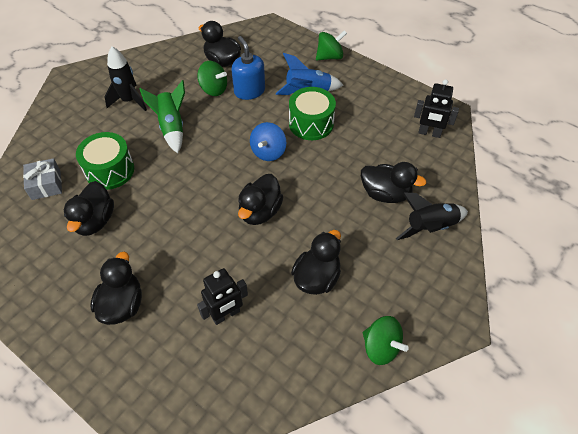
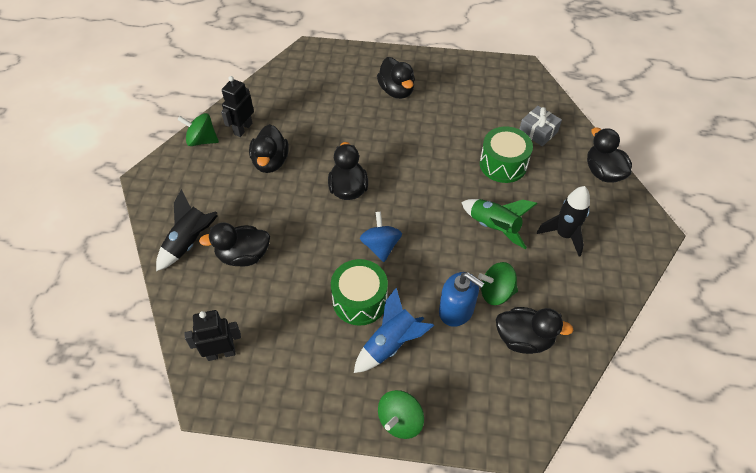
camera: 150 degrees right, 0 degrees up
(95, 221) = (470, 126): black duck -> black duck (603, 172)
(226, 315) = (322, 114): black robot -> black robot (243, 129)

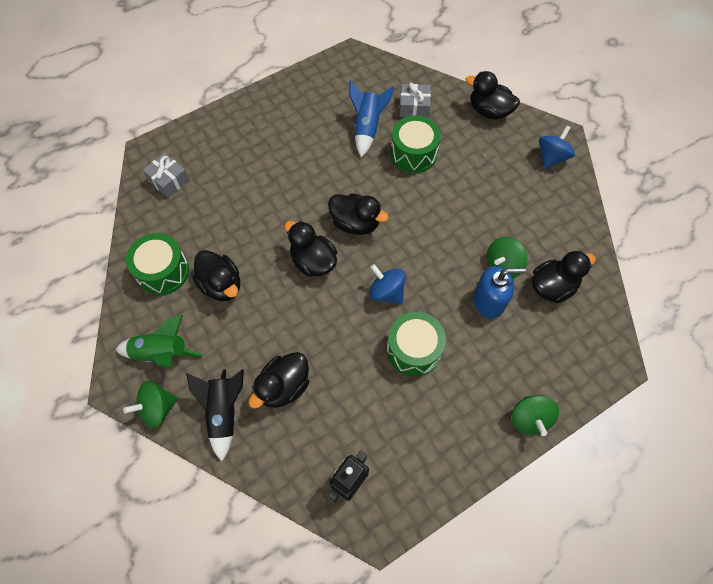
camera: 40 degrees left, 10 degrees up
(202, 140) = (134, 310): green spinning top -> green spinning top (157, 408)
(243, 129) = (163, 271): black robot -> green drum
(304, 75) = (169, 180): none -> grey gift
(391, 344) = (469, 366): blue rocket -> blue rocket (367, 128)
(396, 91) = (267, 142): black duck -> black duck (355, 223)
(493, 227) = (454, 213): green rocket -> green rocket (161, 353)
(564, 235) = (507, 183): black rocket -> none
(627, 241) = (551, 157): none -> blue spinning top

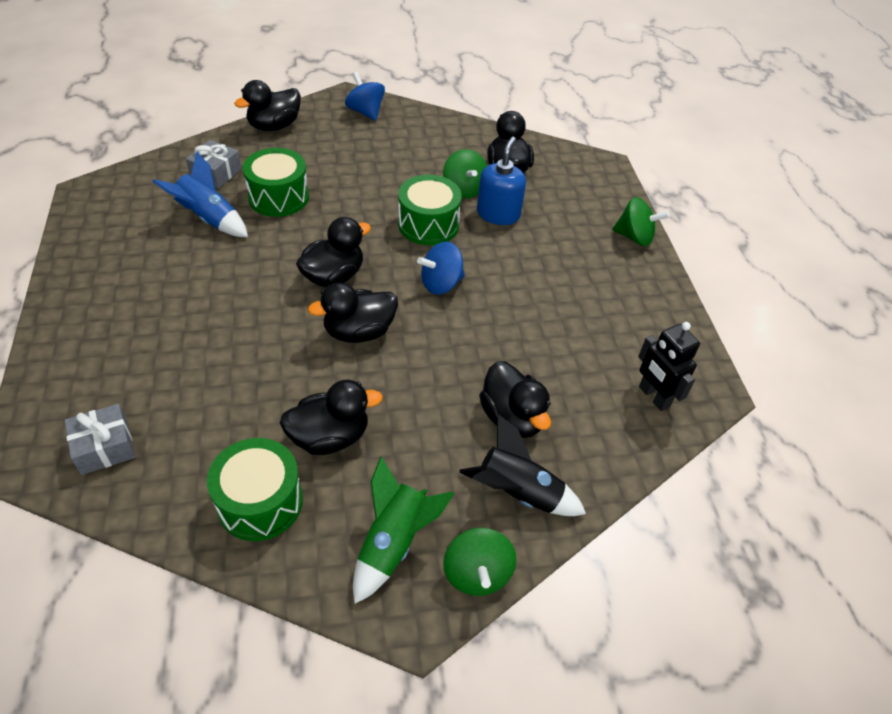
camera: 70 degrees left, 15 degrees down
(413, 350) = (523, 288): green drum -> green drum (428, 224)

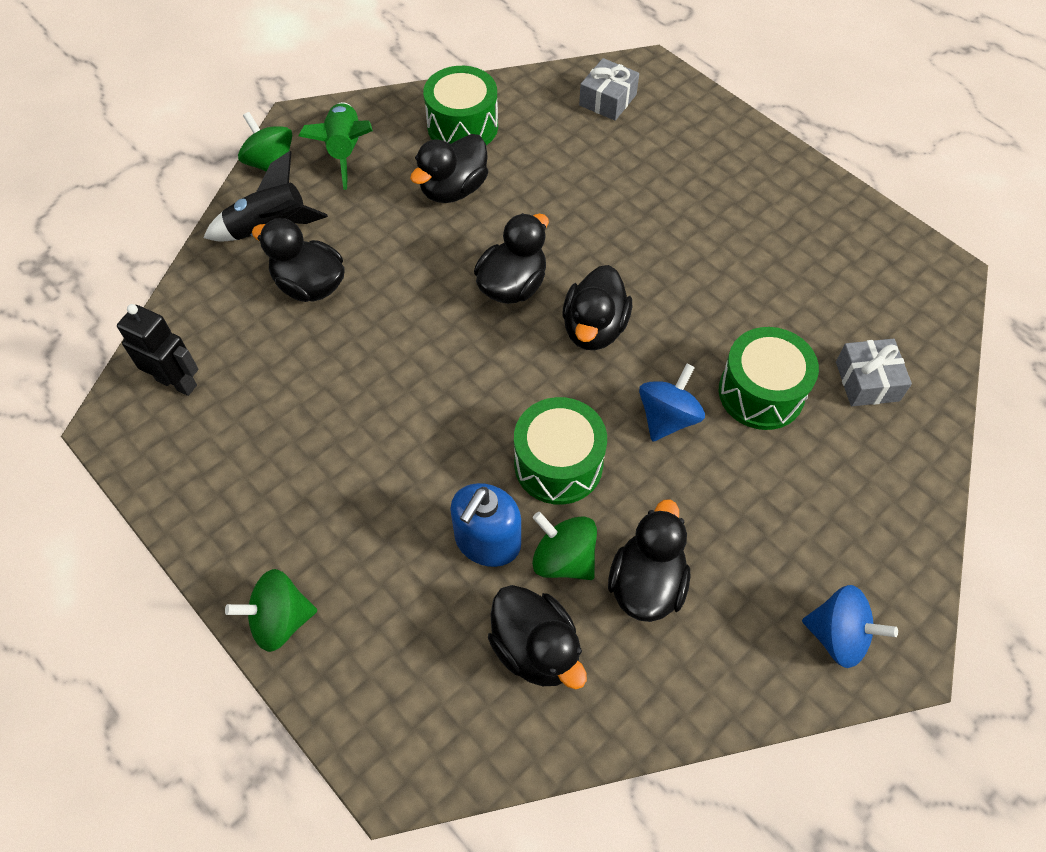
camera: 150 degrees right, 10 degrees up
(209, 219) = (791, 317): blue rocket -> none
(274, 126) = (910, 509): black duck -> black duck (646, 583)
(441, 283) = (478, 387): blue spinning top -> blue spinning top (667, 418)
(498, 214) = (487, 541): blue soap dispenser -> blue soap dispenser turned 45 degrees clockwise

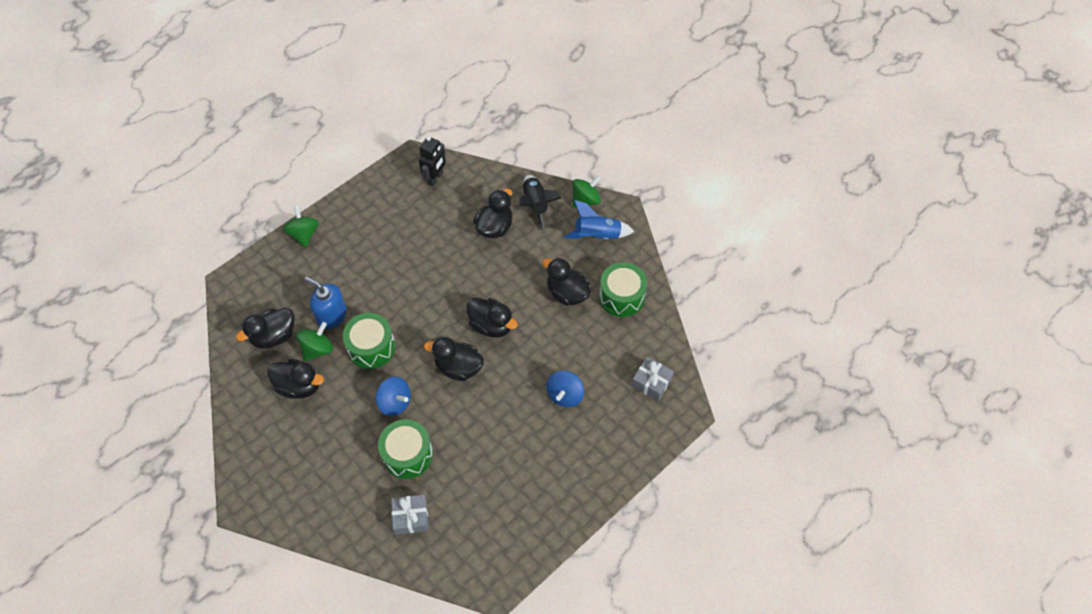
camera: 90 degrees right, 0 degrees up
(345, 151) = (597, 236): green rocket -> blue rocket
(837, 636) = (258, 474): blue spinning top -> blue spinning top (565, 395)

